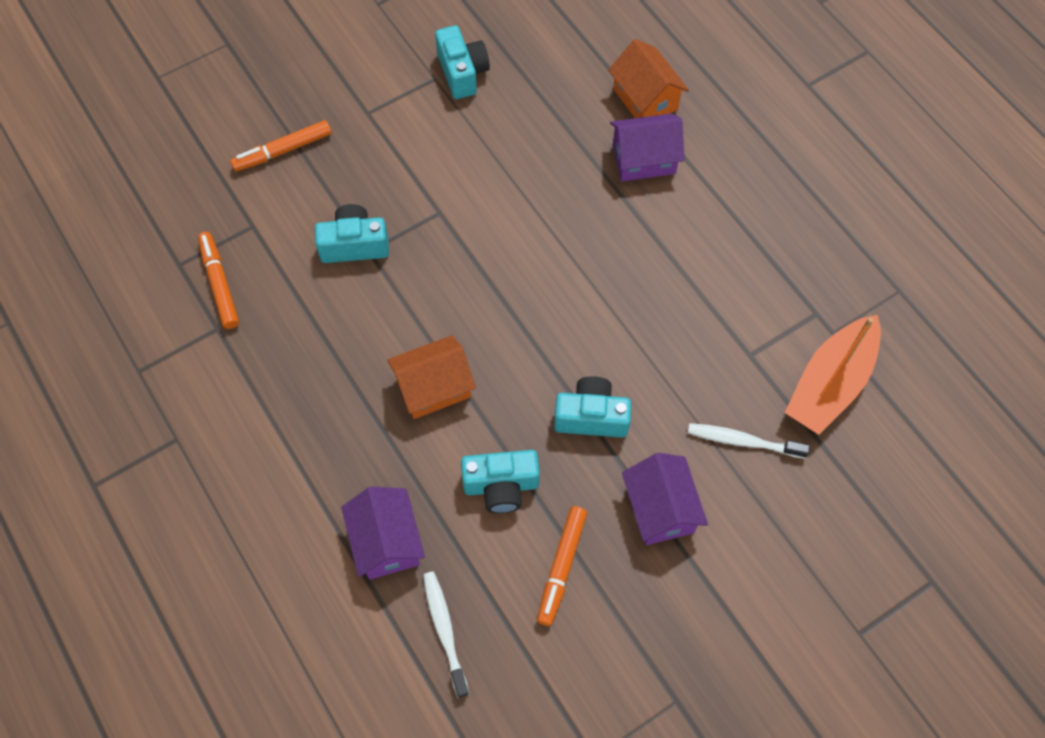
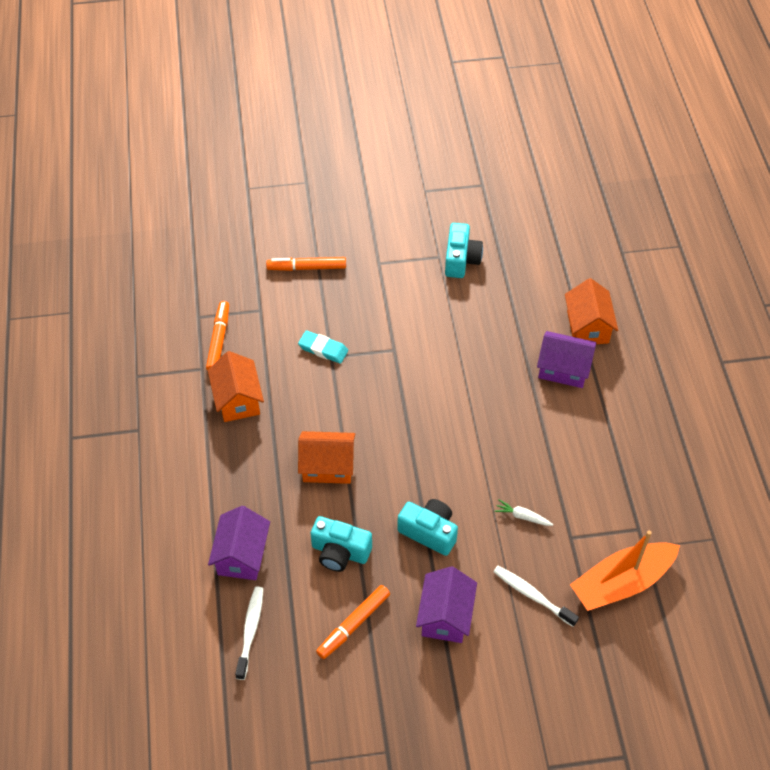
camera: 25 degrees right, 10 degrees down
(282, 350) = (237, 400): none -> orange house
(354, 245) = (323, 349): turquoise camera -> turquoise eraser
(686, 353) = (522, 516): none -> white carrot

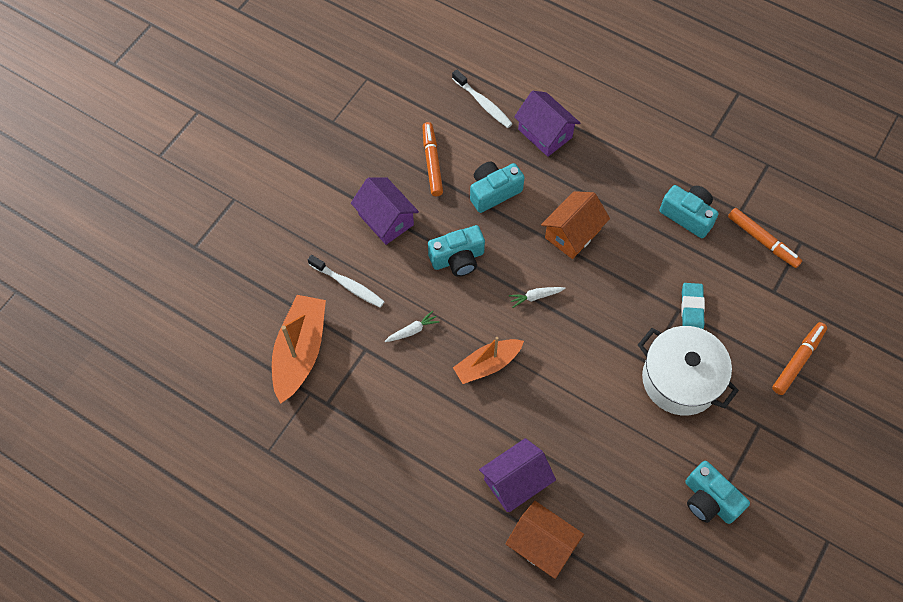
camera: 130 degrees right, 10 degrees up
(237, 400) = (688, 215): orange house -> turquoise camera
(323, 349) = (692, 309): turquoise eraser -> turquoise eraser turned 60 degrees counterclockwise
(388, 323) = (680, 379): none -> white pot
(410, 453) = (535, 297): none -> white carrot
(497, 446) = (487, 364): none -> orange boat
(532, 595) = (348, 285): white toothbrush -> white toothbrush turned 45 degrees clockwise

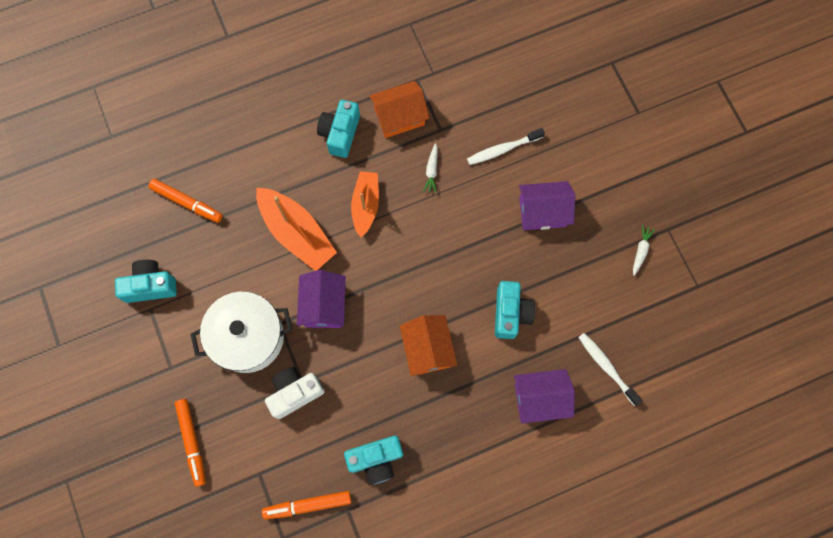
camera: 125 degrees right, 10 degrees up
(300, 352) = (470, 85): orange boat -> orange boat (297, 233)
(432, 162) = (573, 283): orange marker -> orange marker (187, 203)
(457, 259) = (469, 243): turquoise camera -> turquoise camera (340, 133)
(483, 103) = (606, 367): white toothbrush -> white toothbrush turned 60 degrees clockwise
(515, 482) = (266, 165): purple house -> purple house (324, 305)
(535, 297) = (394, 279): white carrot -> white carrot (640, 251)
(542, 545) = (212, 152): orange house -> orange house (399, 117)
(692, 309) = (294, 393): turquoise eraser -> white camera

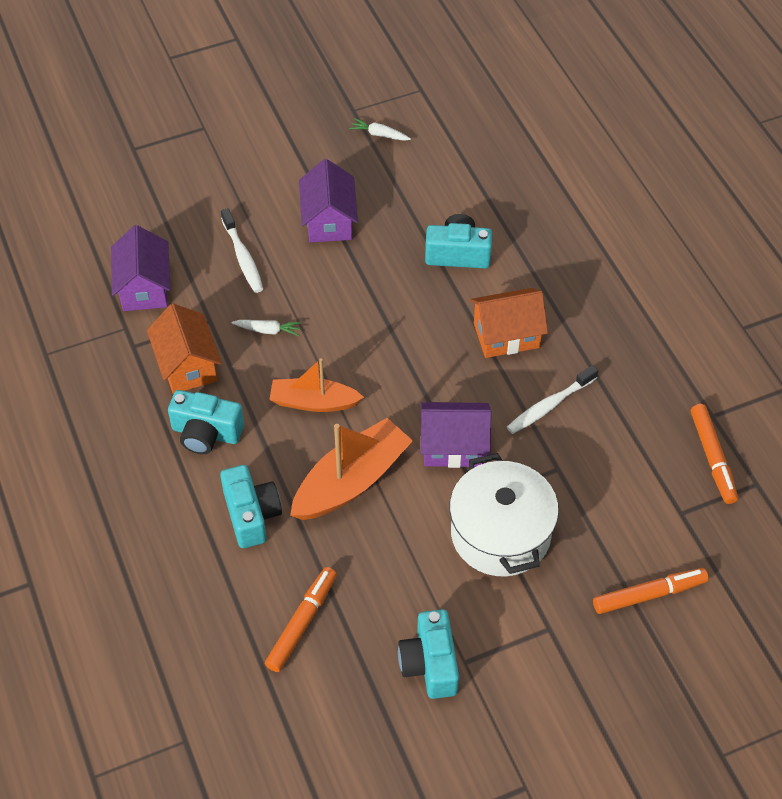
camera: 90 degrees left, 20 degrees down
(294, 393) = (572, 476): white camera -> none
(376, 459) = (648, 387): turquoise camera -> turquoise camera (251, 515)
(540, 398) = (559, 230): purple house -> purple house (144, 287)
(606, 367) = (518, 170): white toothbrush -> white toothbrush (549, 405)

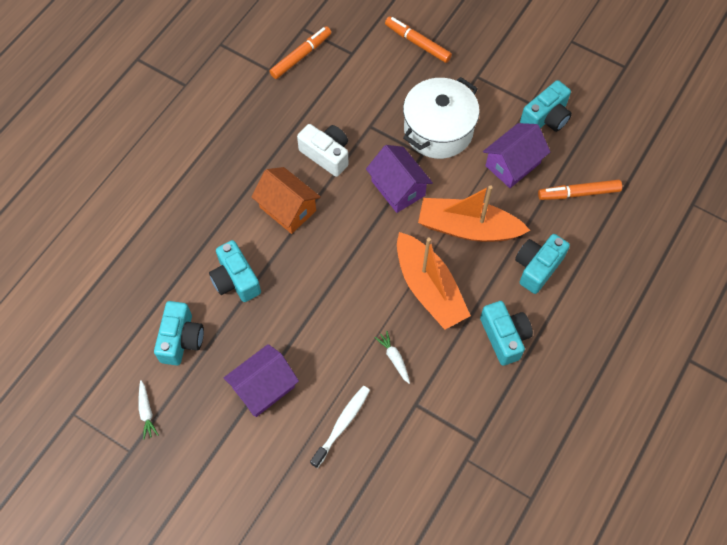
camera: 125 degrees left, 10 degrees up
(144, 287) = (422, 475): purple house -> purple house (512, 164)
(187, 365) = (463, 390): orange house -> none
(313, 402) = (429, 288): orange boat -> orange boat, size x1.51
(429, 187) = (181, 339): none -> turquoise camera
(549, 405) = (326, 155): white toothbrush -> white camera

